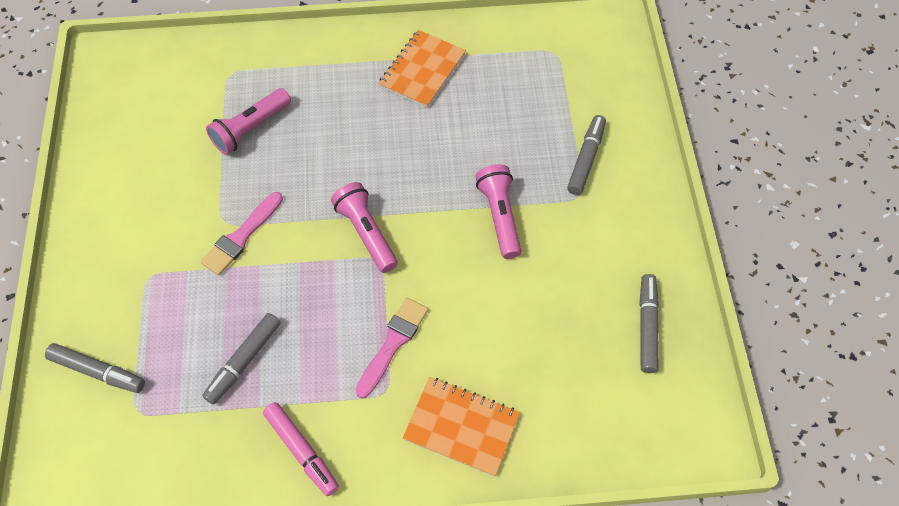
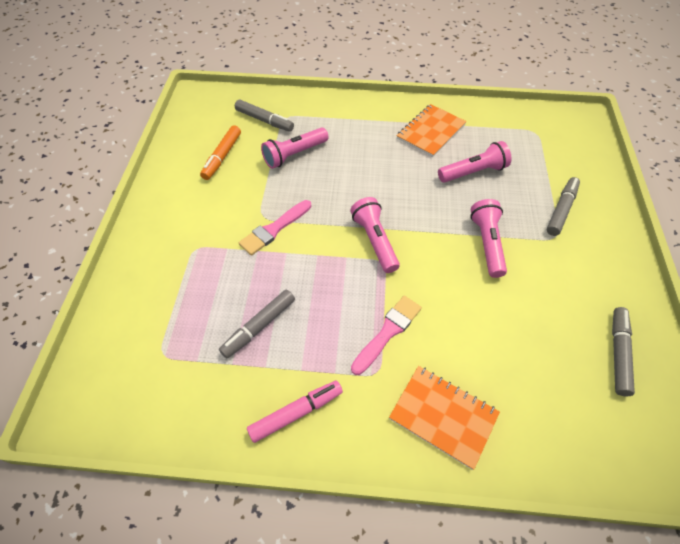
camera: 10 degrees right, 5 degrees down
(98, 371) = (138, 316): grey marker -> grey marker (264, 120)
(156, 145) = (222, 157): none -> orange marker
(301, 451) = (296, 413): pink marker -> pink marker turned 90 degrees counterclockwise
(479, 122) = (473, 172): none -> pink flashlight

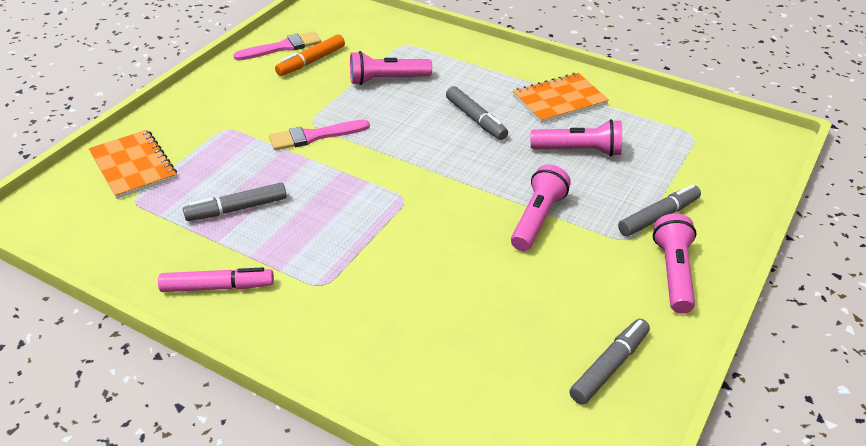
camera: 25 degrees right, 15 degrees down
(264, 120) = (379, 42): grey marker -> grey marker (476, 119)
(375, 241) = (411, 177): pink flashlight -> pink flashlight (673, 273)
(388, 332) = (361, 257): pink brush -> pink brush (282, 47)
(443, 416) = (360, 344): orange notebook -> orange notebook (133, 166)

